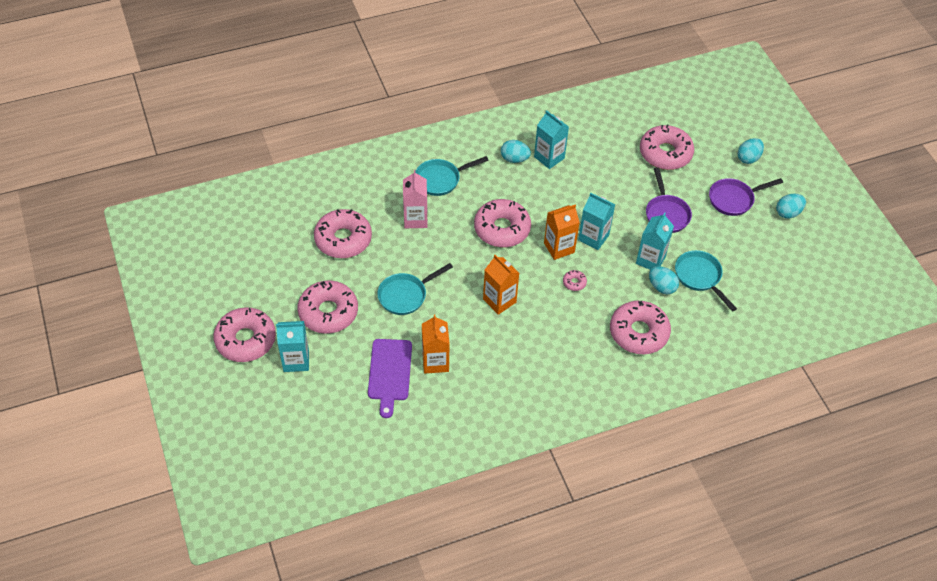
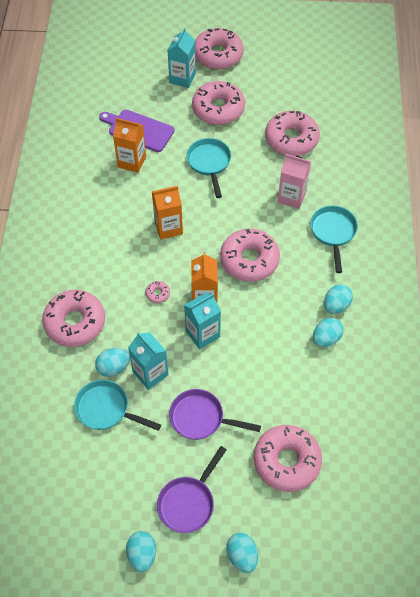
camera: 115 degrees right, 5 degrees up
(549, 157) = (326, 338): turquoise carton -> turquoise egg
(700, 277) = (106, 409): turquoise pan -> turquoise pan turned 150 degrees counterclockwise
(734, 199) = (188, 502): purple pan -> purple pan turned 150 degrees counterclockwise

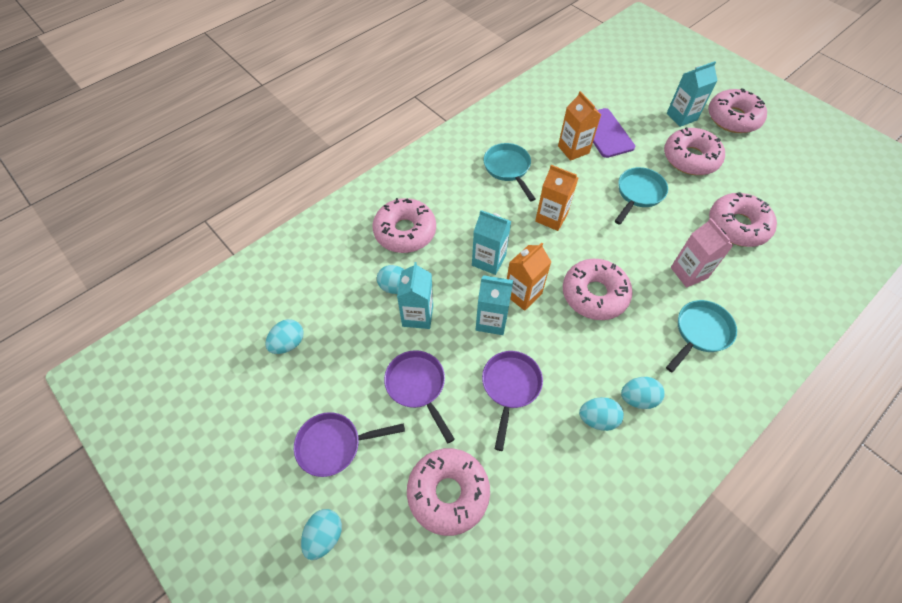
camera: 45 degrees right, 0 degrees up
(106, 409) = (356, 313): turquoise pan -> turquoise pan (508, 169)
(142, 554) = (257, 450): turquoise egg -> turquoise egg (288, 343)
(157, 294) = (488, 260): pink donut -> turquoise carton
(258, 366) = (510, 387): none -> purple pan

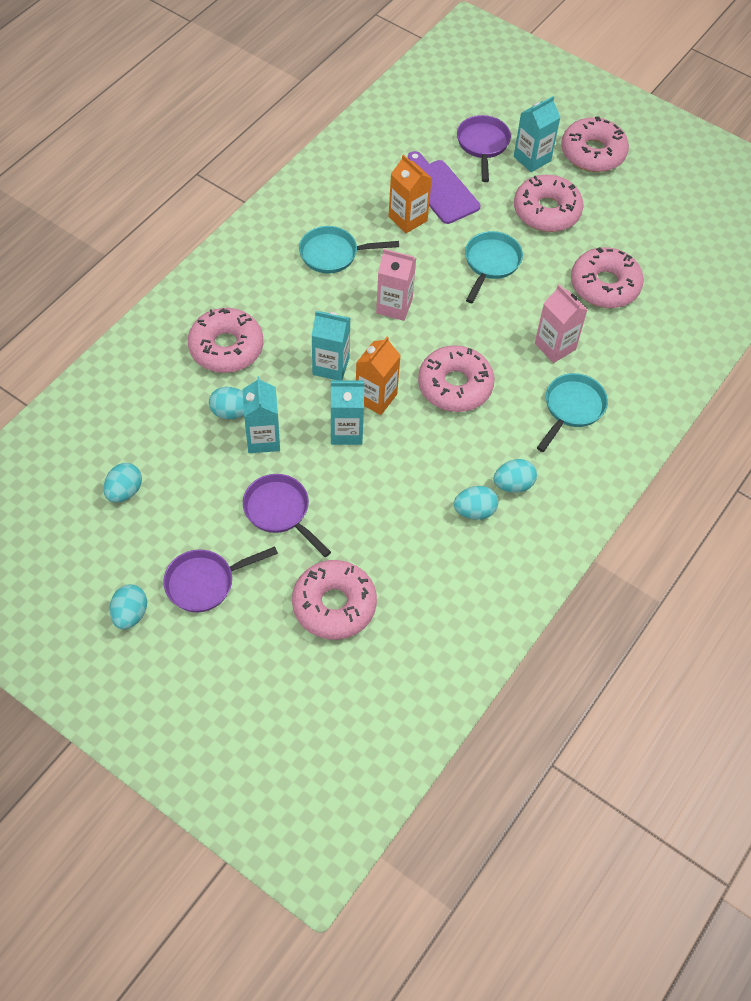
camera: 15 degrees left, 0 degrees up
(324, 536) = (218, 664): turquoise egg -> turquoise egg (130, 614)
(508, 169) = (333, 254): turquoise pan -> turquoise pan turned 60 degrees counterclockwise
(510, 387) = (379, 496): purple pan -> purple pan (482, 145)
(551, 217) = (394, 306): orange carton -> pink carton

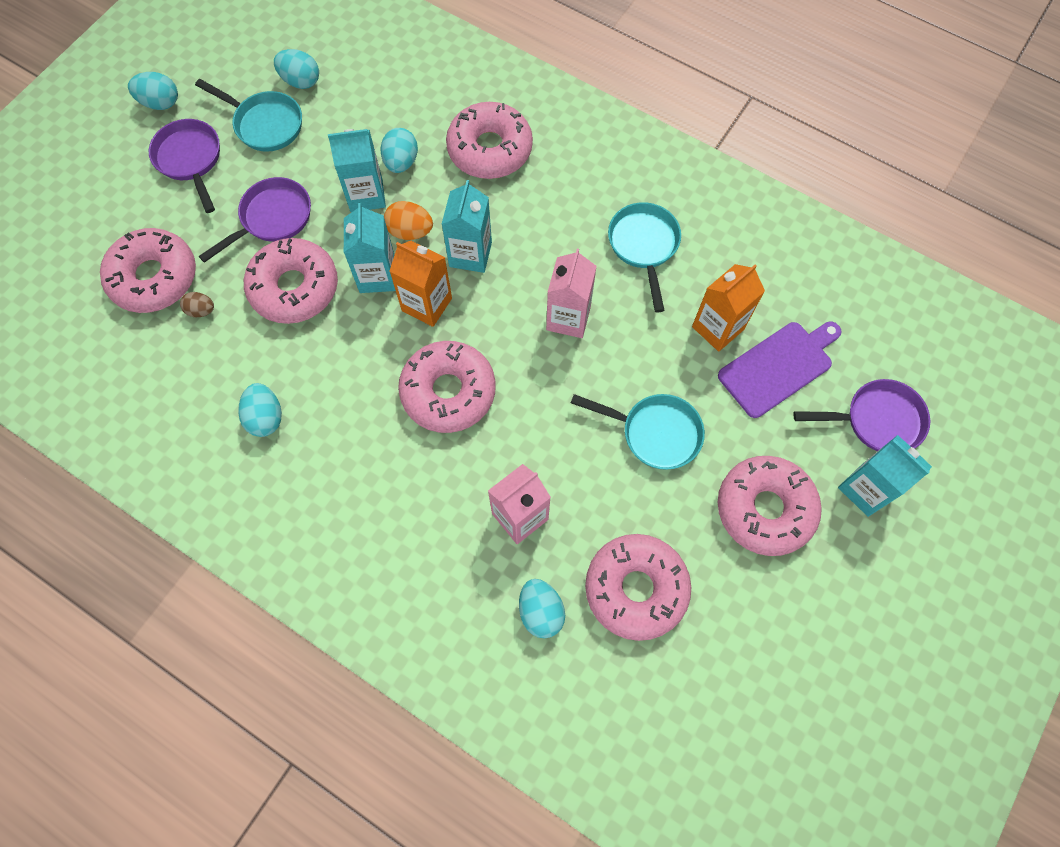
camera: 90 degrees right, 10 degrees up
(304, 407) = (410, 231): none -> orange egg
(371, 564) = (201, 310): none -> brown egg
(513, 484) = (302, 462): turquoise egg -> turquoise egg (540, 612)
(572, 408) = (418, 536): turquoise pan -> turquoise pan (265, 124)
(593, 153) = (899, 580): pink donut -> pink donut (294, 288)

